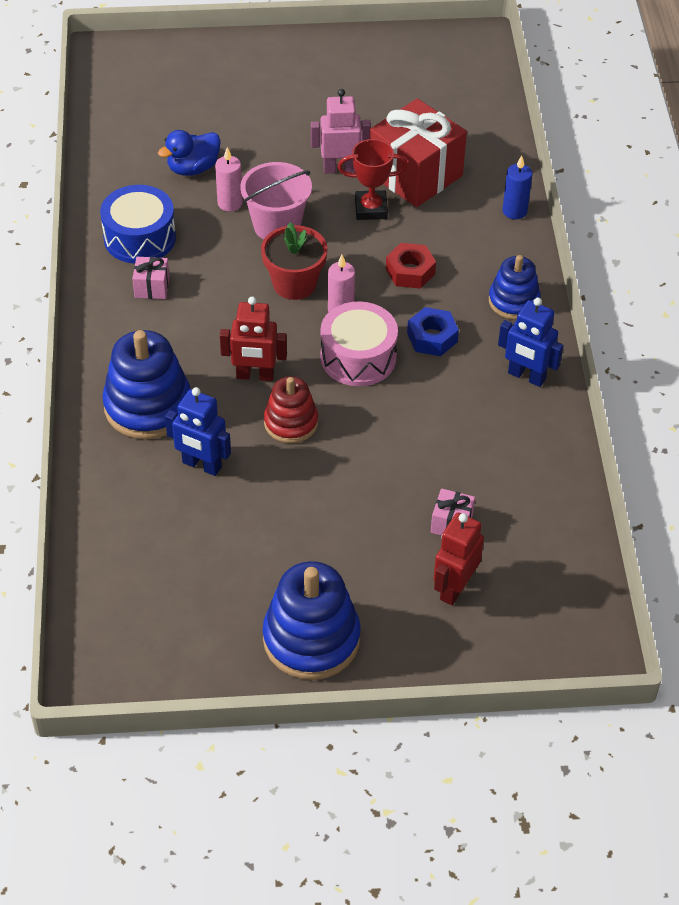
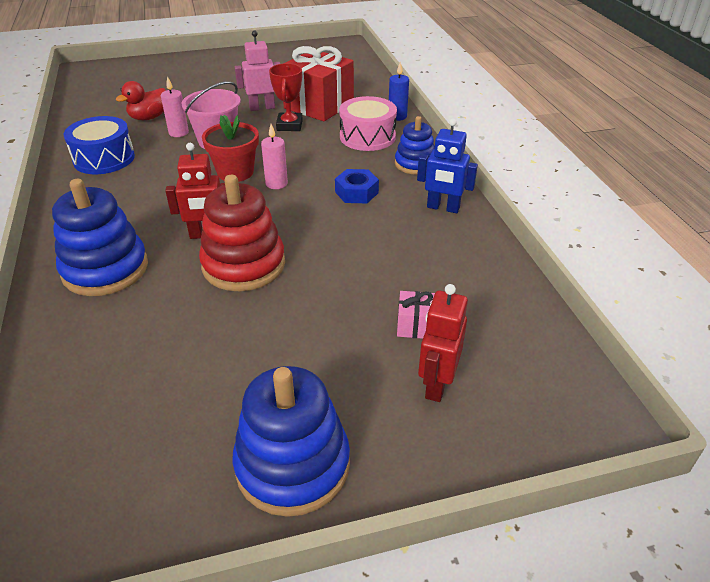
camera: 10 degrees left, 10 degrees down
(152, 287) = (113, 187): pink gift -> none
(193, 168) = (149, 117): blue duck -> red duck
(201, 465) = (158, 310): blue robot -> none
(291, 422) = (243, 265): red stacking toy -> red stacking toy, size x1.63
(358, 357) = (297, 212): pink drum -> pink drum (367, 137)
(371, 209) = (289, 125): red trophy -> red trophy turned 75 degrees counterclockwise
(410, 271) = (328, 156): red nut -> none

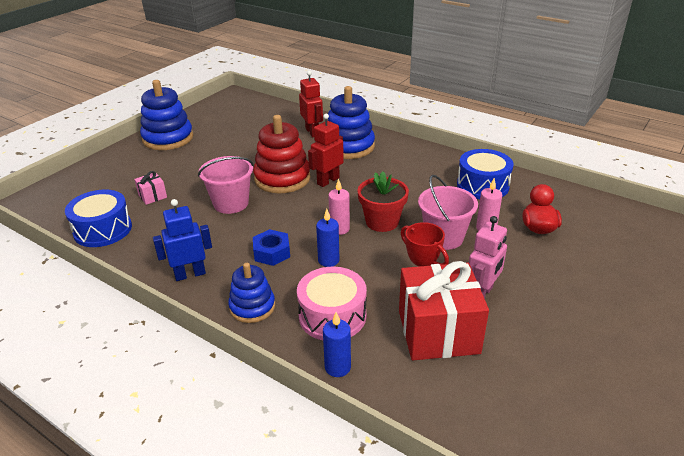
camera: 140 degrees right, 5 degrees down
(321, 166) = (328, 260): none -> blue candle
(336, 261) = (231, 203): none -> pink bucket
(436, 384) = (123, 180): red robot -> red robot (312, 132)
(505, 303) = (103, 230): none -> blue drum

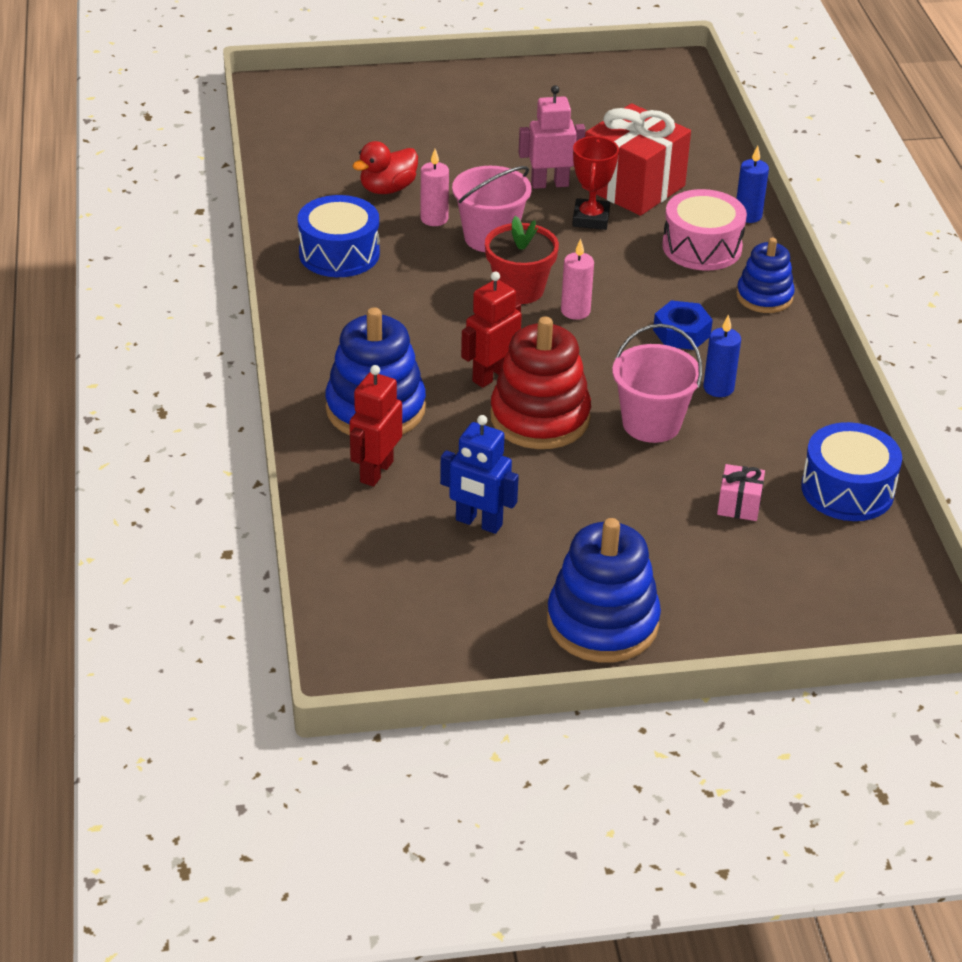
camera: 135 degrees left, 5 degrees up
(190, 274) = (793, 364): blue robot -> blue robot (478, 523)
(328, 181) = (491, 376): red robot -> red robot turned 135 degrees clockwise
(328, 260) = (636, 290): blue candle -> blue candle (718, 388)

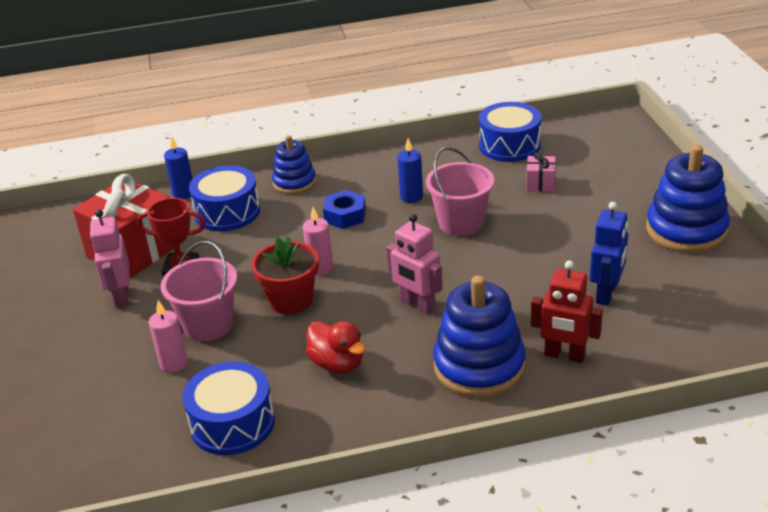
camera: 90 degrees left, 5 degrees down
(387, 189) = (114, 403): red duck -> red duck (337, 364)
(491, 376) = (417, 305): red robot -> pink robot
(540, 418) = (467, 275): red stacking toy -> none
(702, 247) = (227, 212): pink drum -> blue drum

